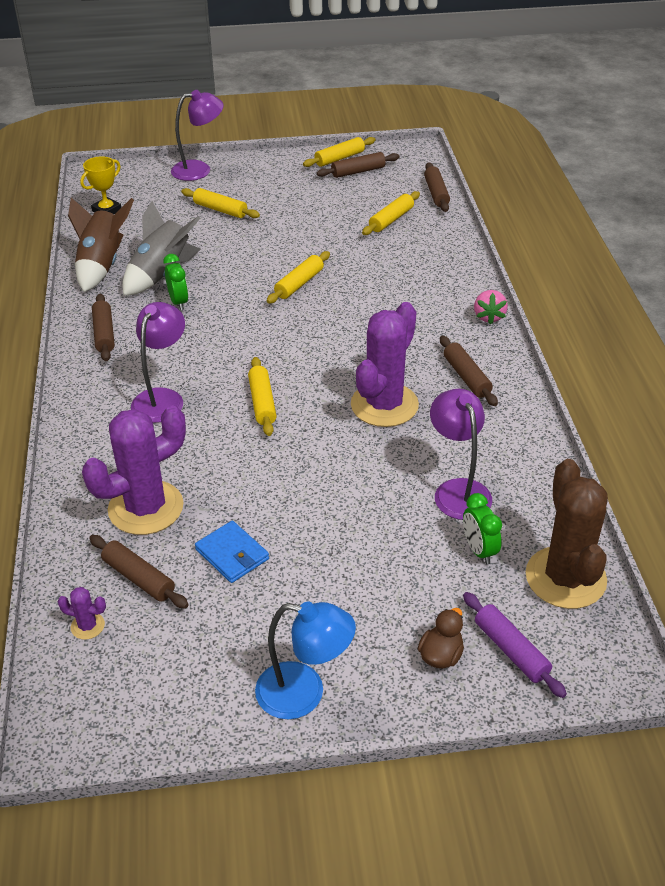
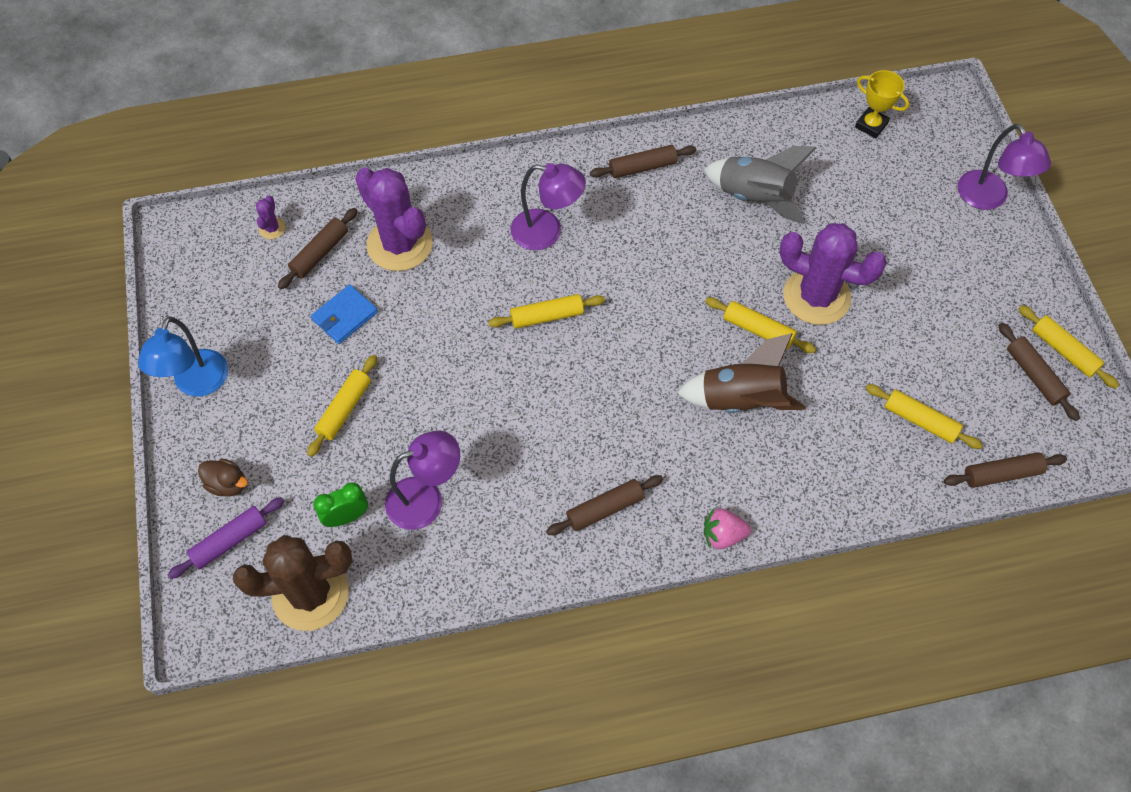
camera: 85 degrees right, 20 degrees up
(102, 265) = (761, 142): brown rocket -> brown rocket (741, 400)
(178, 302) = (705, 221): green clock -> none
(220, 210) = (899, 233): yellow rolling pin -> yellow rolling pin (344, 409)
(384, 405) = (551, 427): purple cactus -> purple cactus (816, 296)

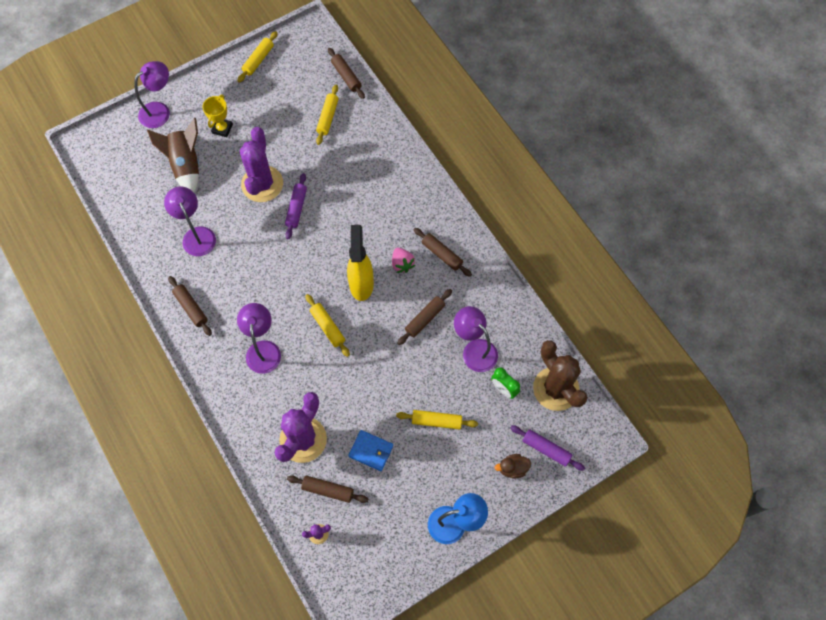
camera: 110 degrees left, 5 degrees up
(228, 484) = (512, 468): brown duck -> brown duck turned 105 degrees counterclockwise
(598, 379) = (361, 284): none -> yellow spray bottle
(722, 535) = (433, 193): pink strawberry -> pink strawberry (402, 264)
(741, 400) = (347, 206): brown rocket -> brown rocket (186, 165)
(754, 197) = (196, 235): grey rocket -> purple lamp
(758, 330) = (296, 208): yellow rolling pin -> purple rolling pin
(871, 125) = (117, 183): yellow trophy -> yellow trophy (222, 129)
(1034, 375) = (279, 71): brown rolling pin -> brown rolling pin (425, 319)

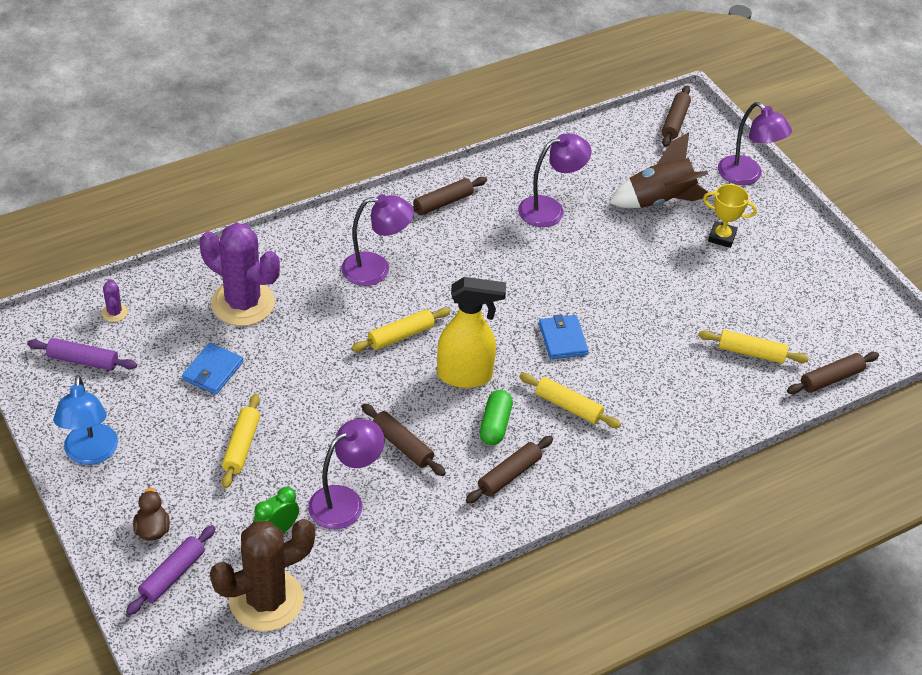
camera: 90 degrees right, 20 degrees down
(258, 60) = (847, 278): yellow rolling pin -> yellow rolling pin (568, 406)
(262, 184) = (631, 276): purple cactus -> none
(296, 208) = (591, 310): purple rolling pin -> purple rolling pin (83, 360)
(324, 225) = (563, 339): none -> blue wallet
(328, 490) = (169, 324): brown rolling pin -> brown rolling pin (675, 122)
(402, 264) = (495, 425): pink strawberry -> green capsule

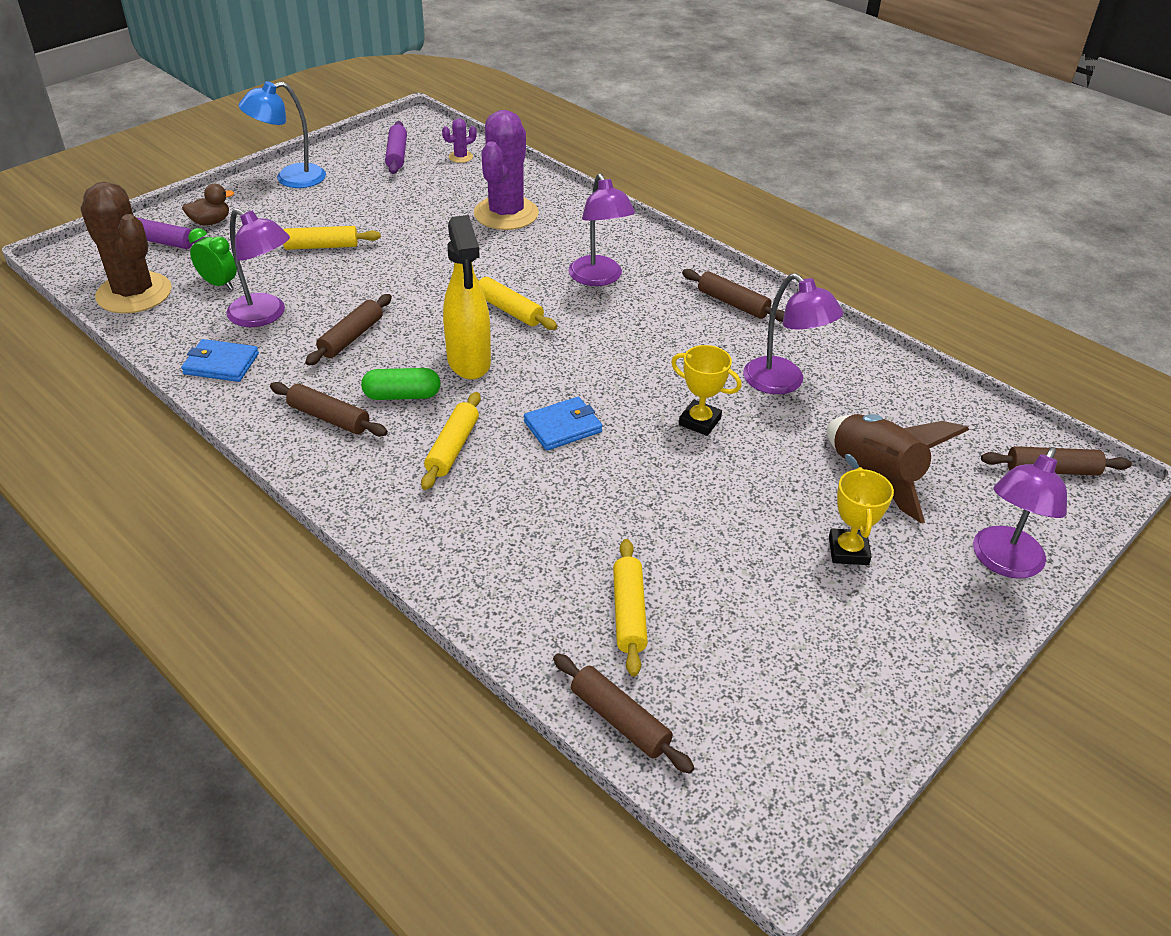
camera: 75 degrees right, 5 degrees down
(212, 371) = (410, 215): blue wallet -> blue wallet (221, 364)
(579, 265) = (699, 421): none -> yellow trophy

